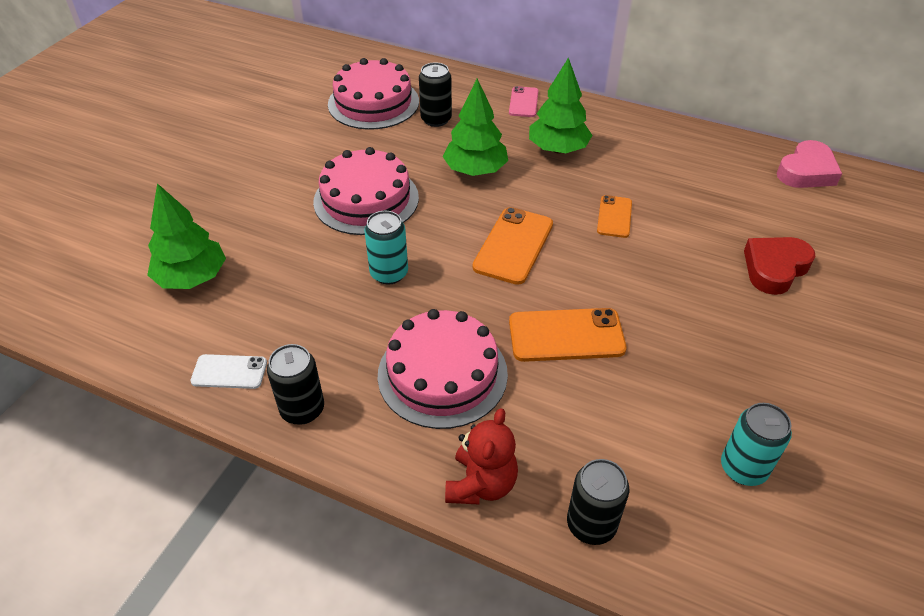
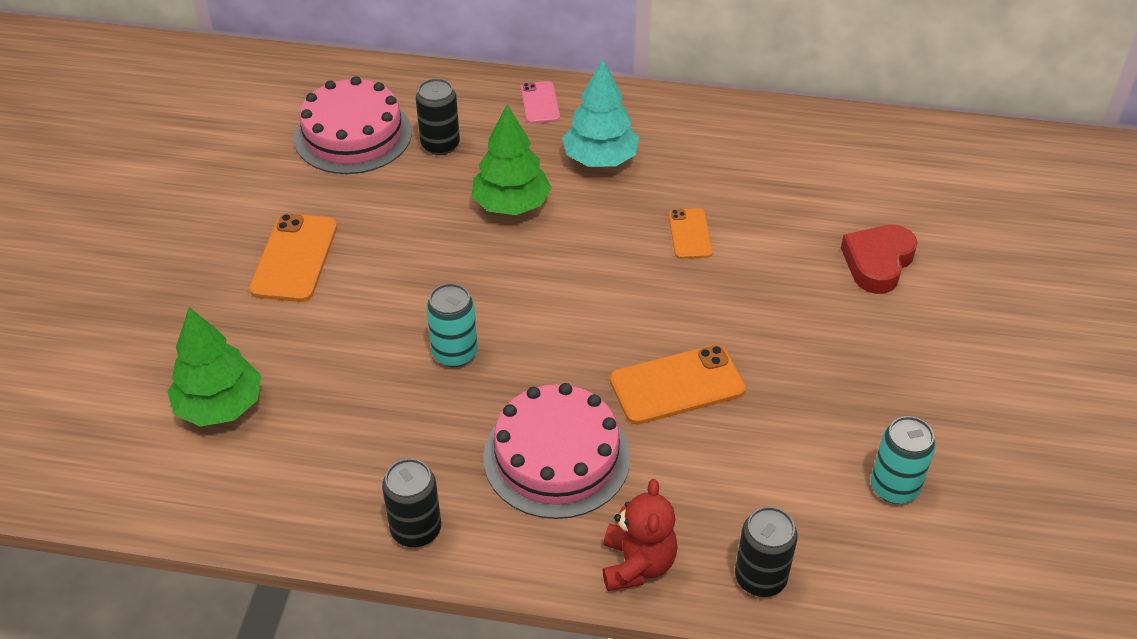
camera: 15 degrees left, 0 degrees up
(229, 372) = (314, 507): white phone -> none
(366, 199) = (393, 266): pink cake -> none
(513, 246) = (587, 291): orange phone -> orange phone (294, 258)
(558, 149) = (600, 159): green tree -> turquoise tree
(806, 171) = (886, 138): pink heart -> none

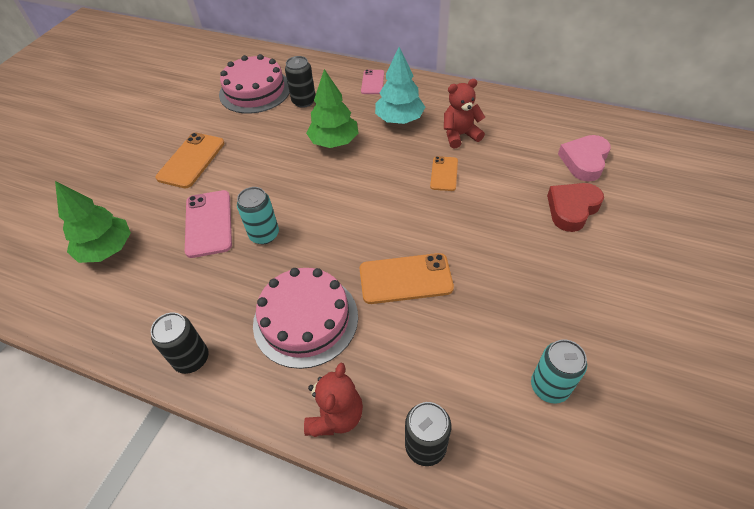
camera: 15 degrees right, 5 degrees up
(363, 348) = (209, 223): none -> pink phone
(697, 174) = (460, 135): none -> red teddy bear
(881, 193) = (584, 161): none -> pink heart

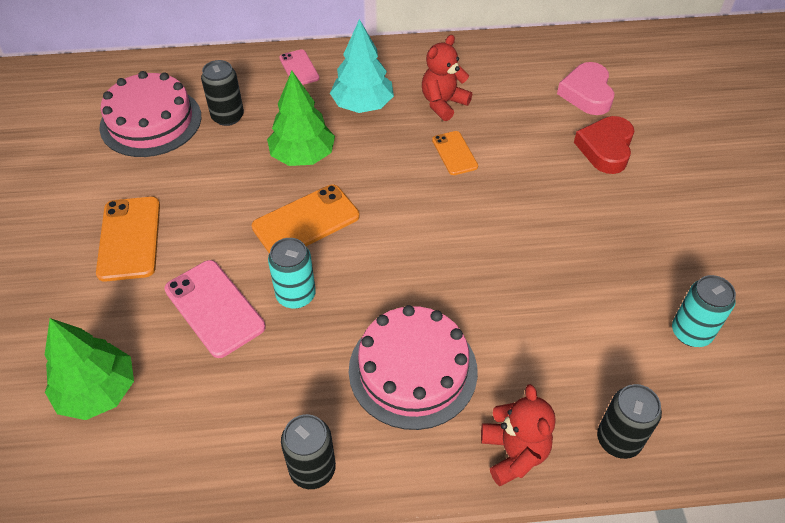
camera: 30 degrees left, 0 degrees up
(405, 279) = (490, 283): orange phone -> orange phone (306, 221)

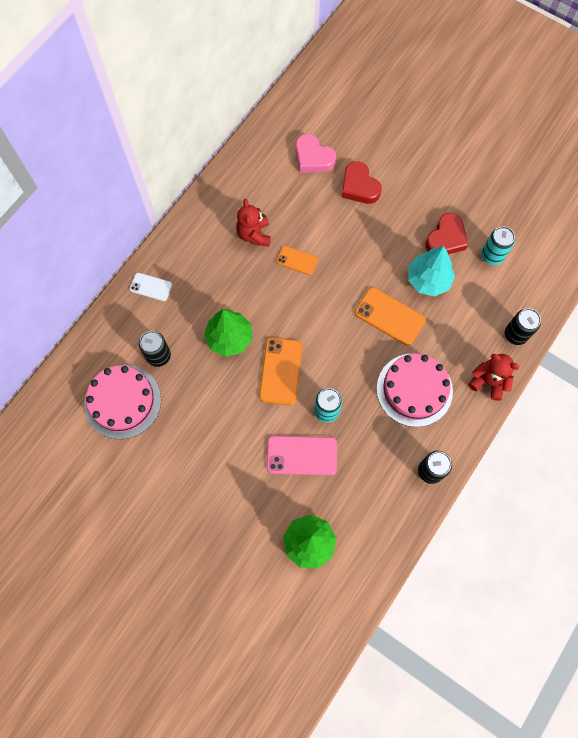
camera: 50 degrees left, 20 degrees up
(129, 238) = (214, 469): orange phone -> orange phone (389, 316)
(299, 68) = (151, 287): pink phone -> white phone
(362, 105) = (216, 277): turquoise tree -> turquoise tree (428, 280)
(650, 268) = (446, 238): none -> red heart

